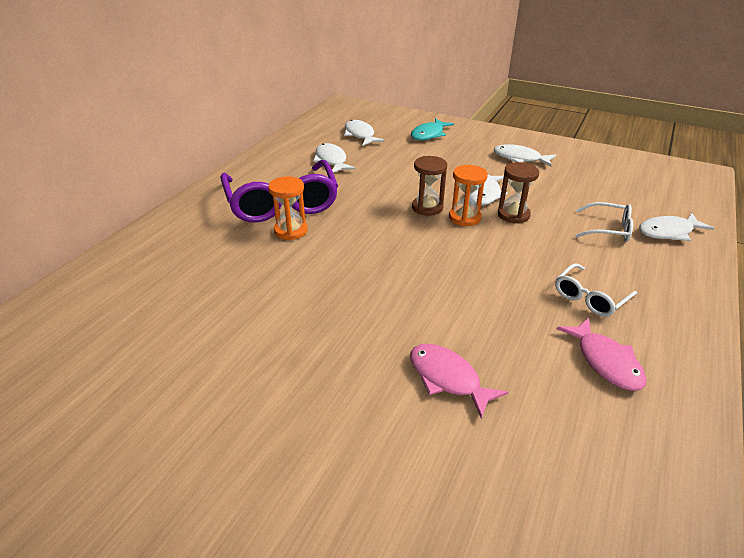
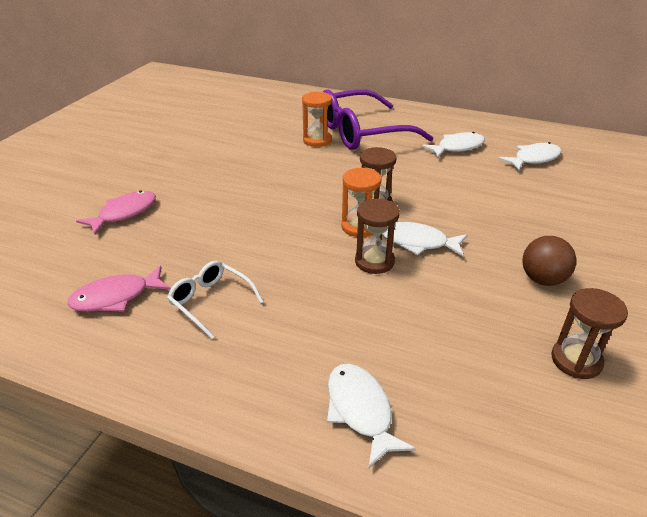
camera: 85 degrees right, 0 degrees up
(429, 134) = (571, 204): turquoise fish -> none
(520, 158) = (542, 279): white fish -> brown ball
(591, 162) = (576, 360): none -> brown hourglass
(608, 229) = (356, 342): white glasses -> none

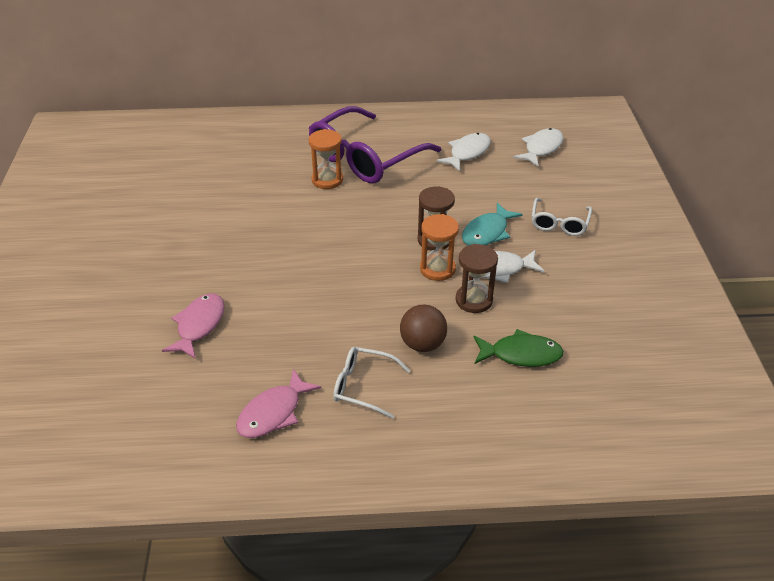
camera: 25 degrees left, 5 degrees up
(360, 410) = (548, 431): white fish -> none
(386, 324) = (521, 354): none -> green fish
(430, 210) = (487, 232): none -> turquoise fish
(511, 221) = (559, 223): none -> white glasses
(542, 279) = (613, 273): brown ball -> brown ball (422, 344)
(576, 360) = (670, 336): brown hourglass -> none

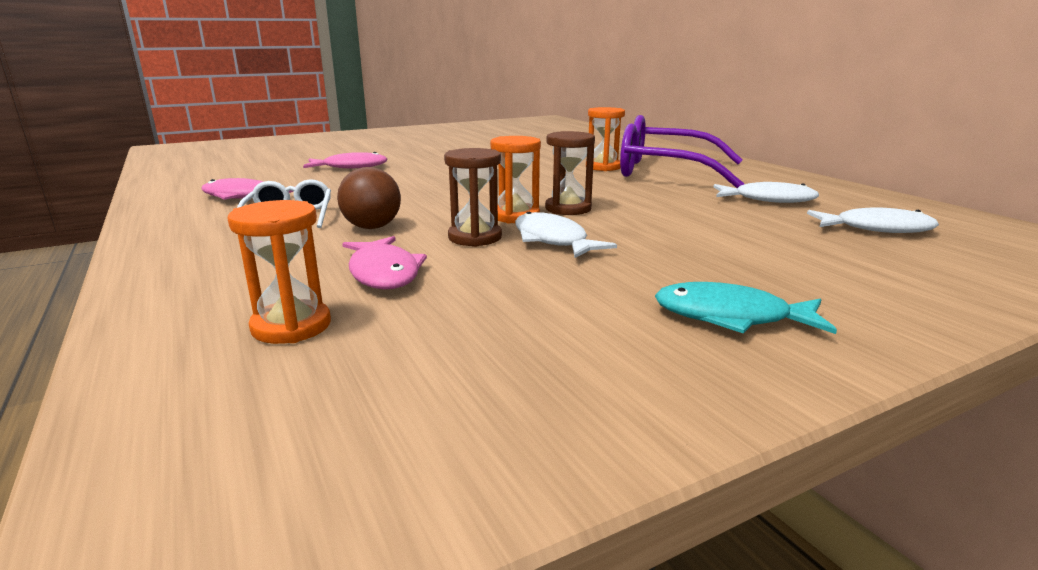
camera: 65 degrees right, 20 degrees down
(487, 232) = (622, 227): turquoise fish -> turquoise fish (730, 317)
(521, 354) = (384, 273): green fish -> pink fish
(559, 223) = (716, 259): white glasses -> none
(584, 402) = (291, 326): none -> orange hourglass

